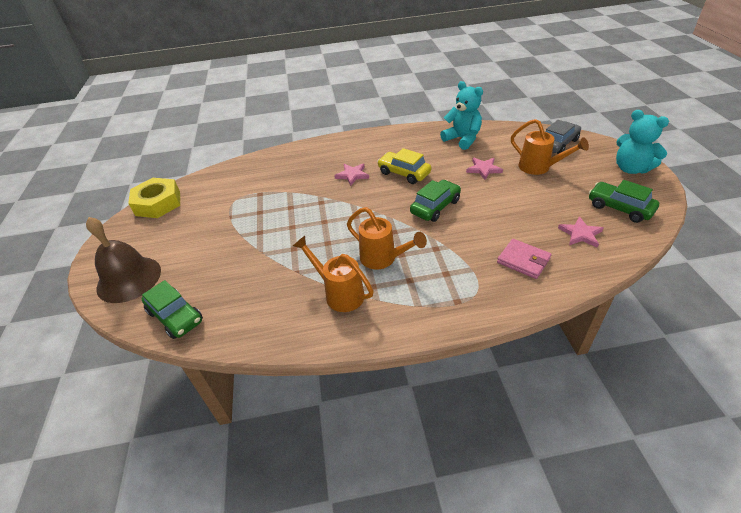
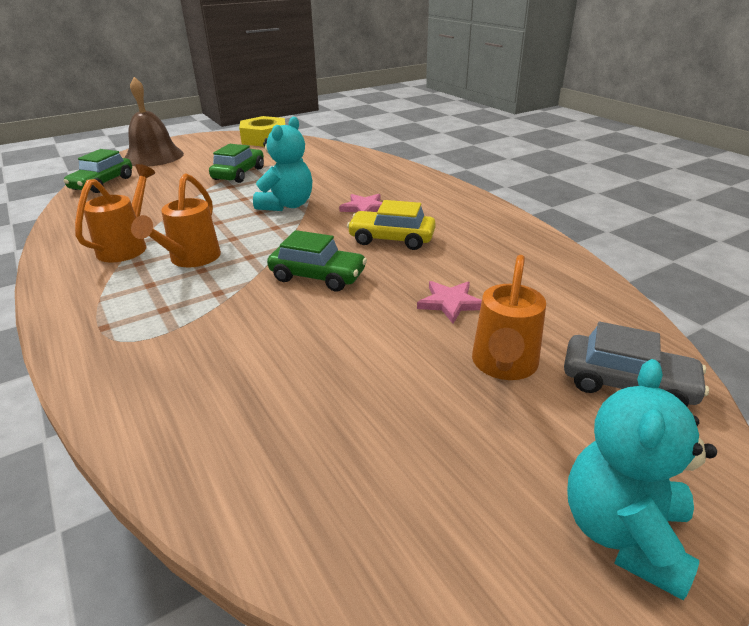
camera: 65 degrees right, 10 degrees down
(404, 173) = (391, 239): yellow car -> yellow car turned 90 degrees counterclockwise
(462, 139) = (532, 269): turquoise teddy bear -> turquoise teddy bear (287, 205)
(523, 260) = (197, 377): pink wallet -> none
(580, 234) = (289, 445): pink star -> none
(619, 208) = (414, 510): green car -> green car (239, 174)

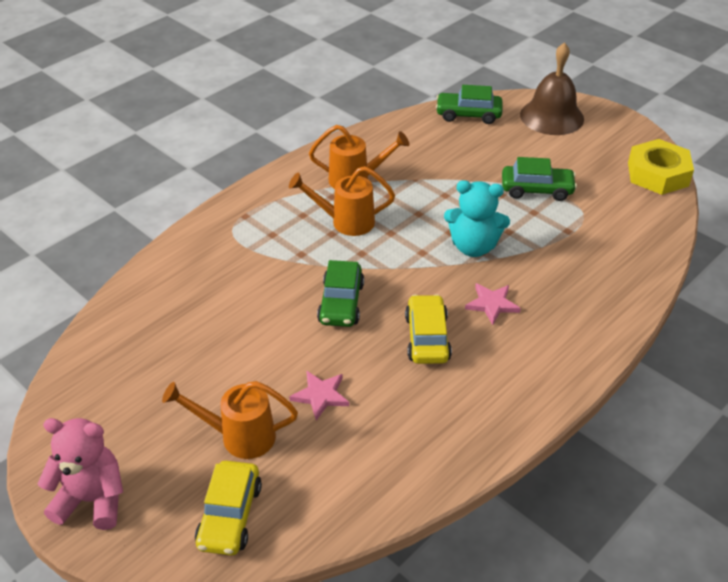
camera: 75 degrees right, 10 degrees up
(623, 533) = (92, 500): turquoise teddy bear -> pink teddy bear
(627, 384) = (230, 516): grey car -> yellow car

